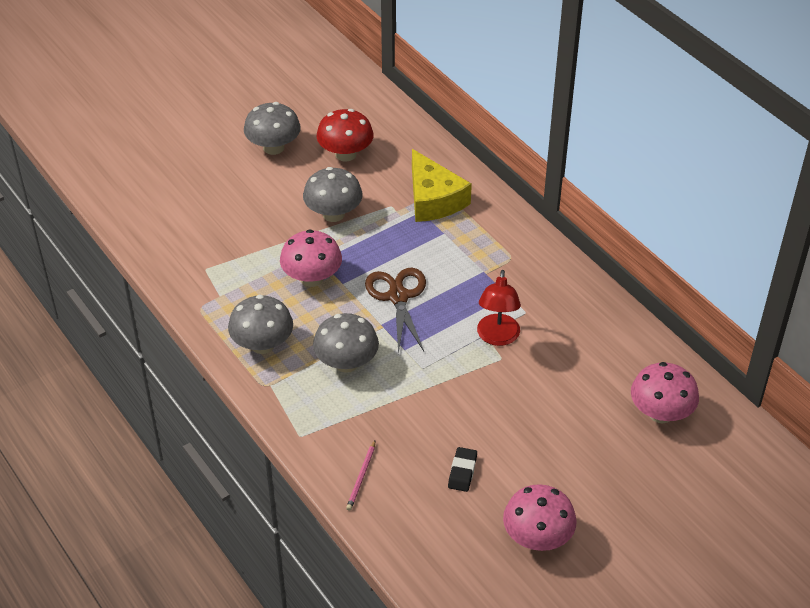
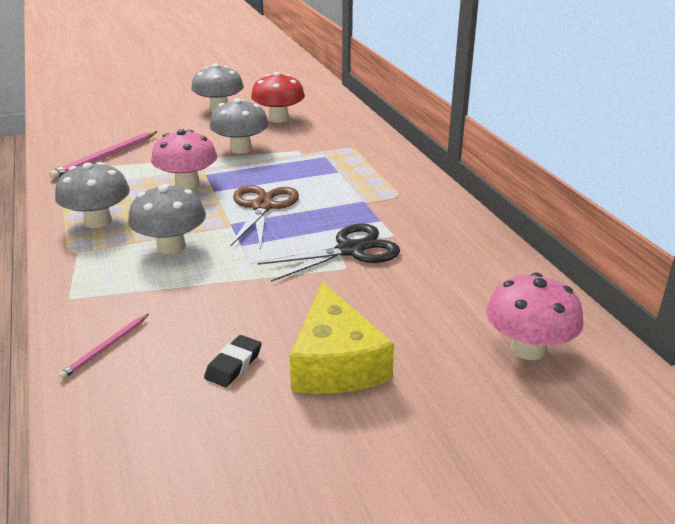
camera: 15 degrees right, 15 degrees down
(206, 252) = (105, 157): none -> pink pencil
(433, 199) = (341, 151): yellow cheese -> yellow cheese (335, 362)
(497, 337) = (350, 250): red lamp -> black scissors
(537, 538) = (291, 463): pink mushroom -> none

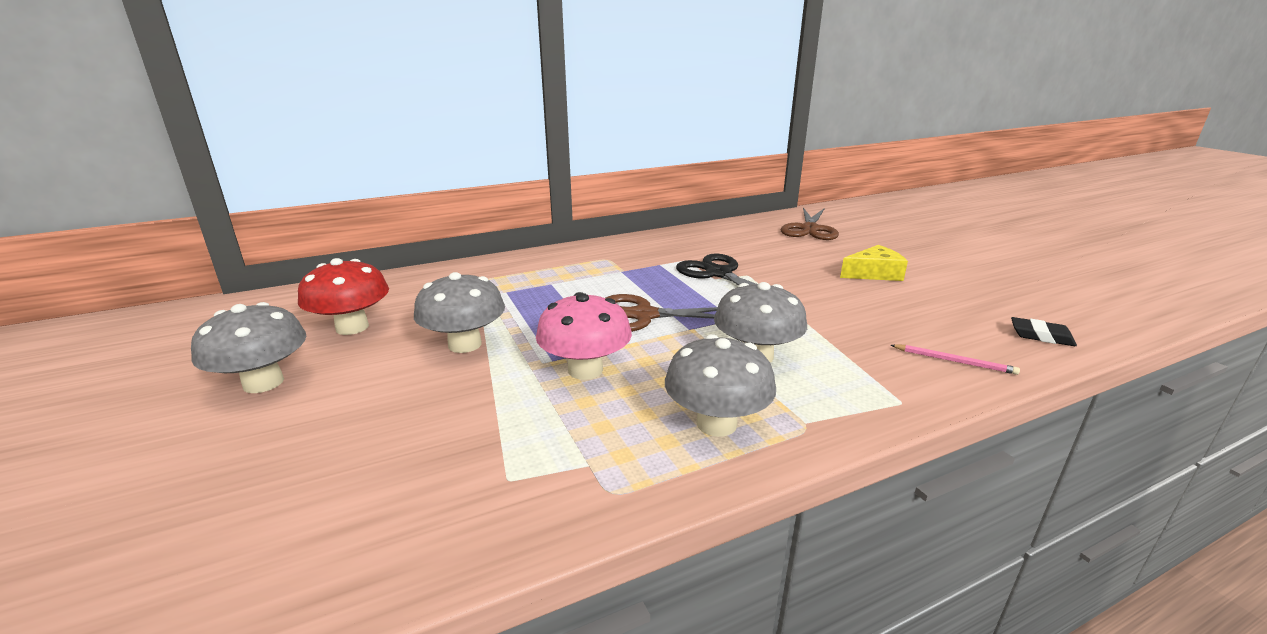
camera: 95 degrees left, 5 degrees down
(105, 157) = (462, 475): pink pencil -> none
(233, 365) = (913, 305): black eraser -> black eraser (1041, 336)
(335, 362) = (874, 273): yellow cheese -> yellow cheese, size x0.66
(528, 349) = (809, 229): pink mushroom -> brown scissors

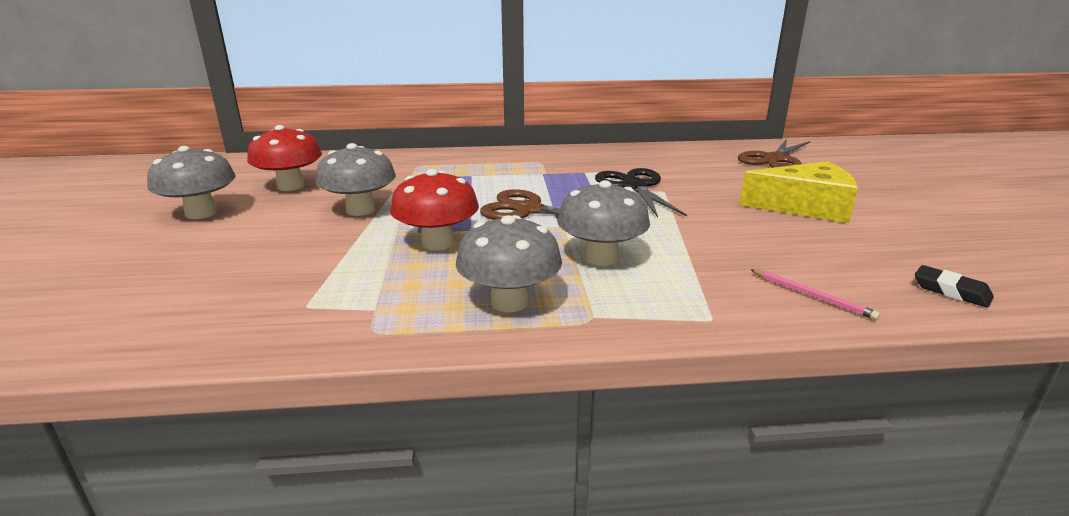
camera: 20 degrees right, 0 degrees up
(585, 370) = (437, 243): pink mushroom -> red mushroom
(874, 273) = (805, 207): yellow cheese -> yellow cheese, size x1.52

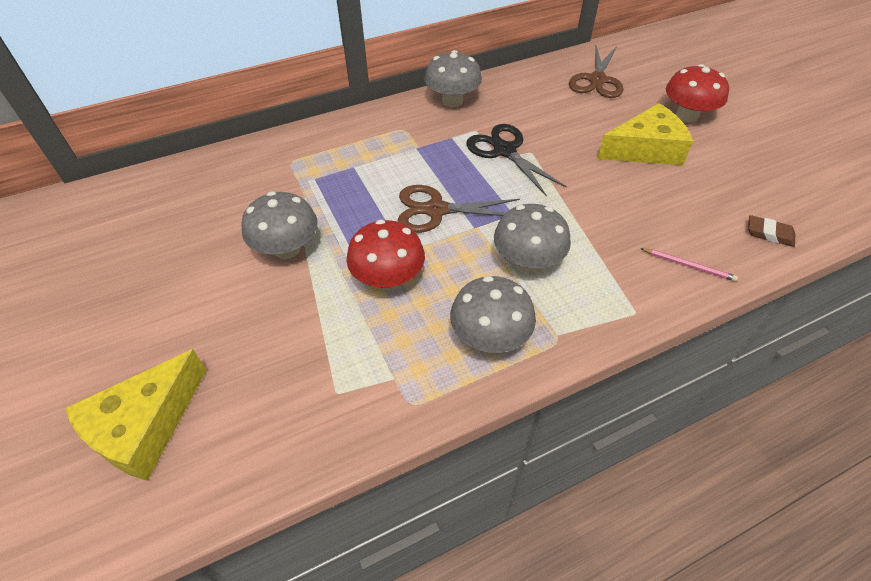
camera: 20 degrees left, 25 degrees up
(111, 288) = (145, 426): none -> yellow cheese
(201, 213) = (132, 295): grey mushroom -> grey mushroom (452, 101)
(290, 186) = (188, 228): red mushroom -> red mushroom (687, 116)
(951, 291) = (769, 234): black eraser -> brown eraser

